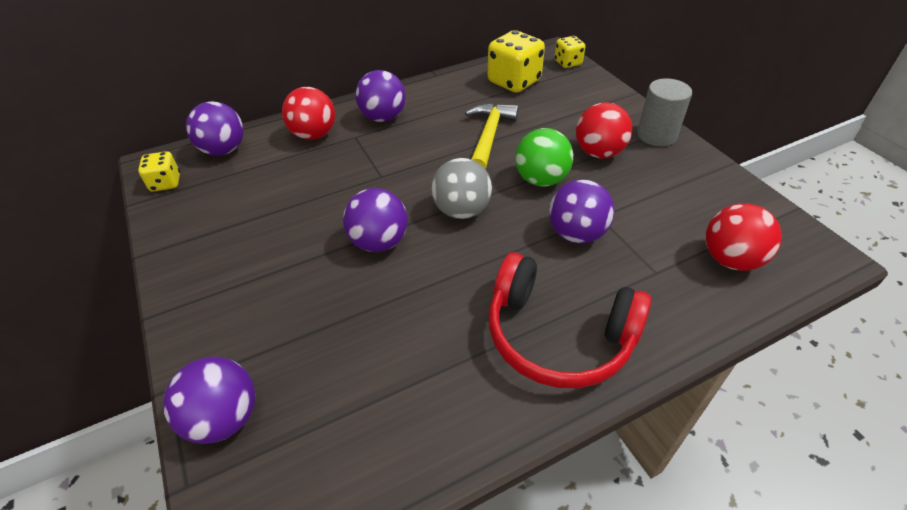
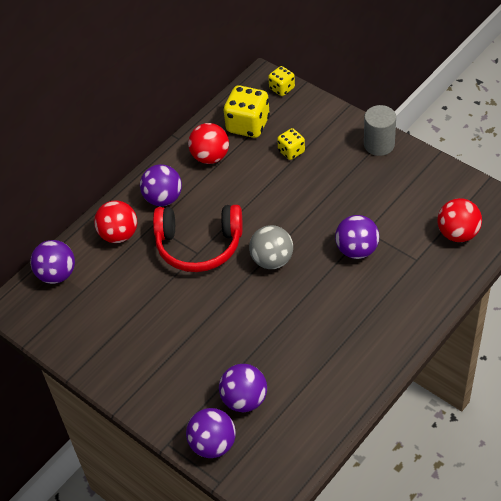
camera: 20 degrees left, 5 degrees up
(166, 183) = (36, 318): yellow dice -> yellow dice (291, 151)
(379, 242) = (230, 305): purple ball -> purple ball (244, 399)
(489, 136) = (257, 188): yellow hammer -> none
(541, 180) = (314, 215): green ball -> none
(558, 335) = (375, 323): red headphones -> red headphones (199, 245)
(598, 152) = (344, 176): red ball -> red ball (210, 157)

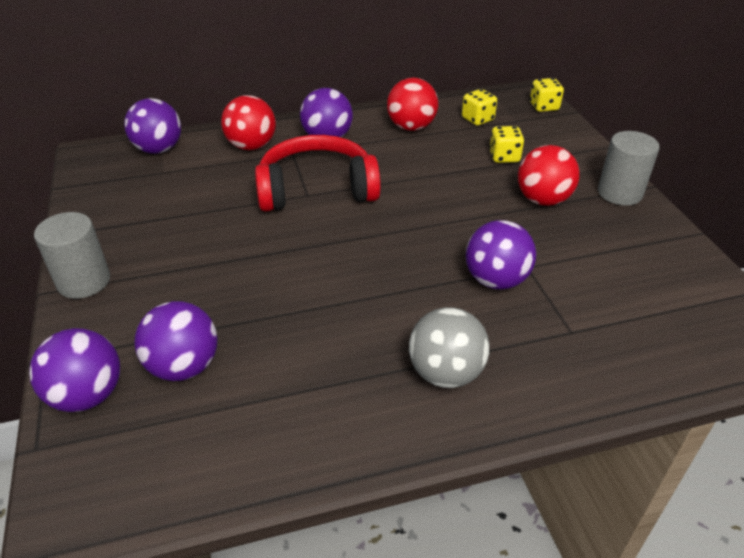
camera: 30 degrees right, 10 degrees down
(130, 391) = (84, 281): none -> grey cylinder
(199, 245) = (317, 189): red headphones -> red headphones turned 135 degrees clockwise
(248, 125) = (477, 119): yellow dice -> yellow dice, size x0.56
(272, 260) = (380, 239): grey ball -> grey ball (445, 373)
(457, 233) = (661, 331): red ball -> red ball (543, 200)

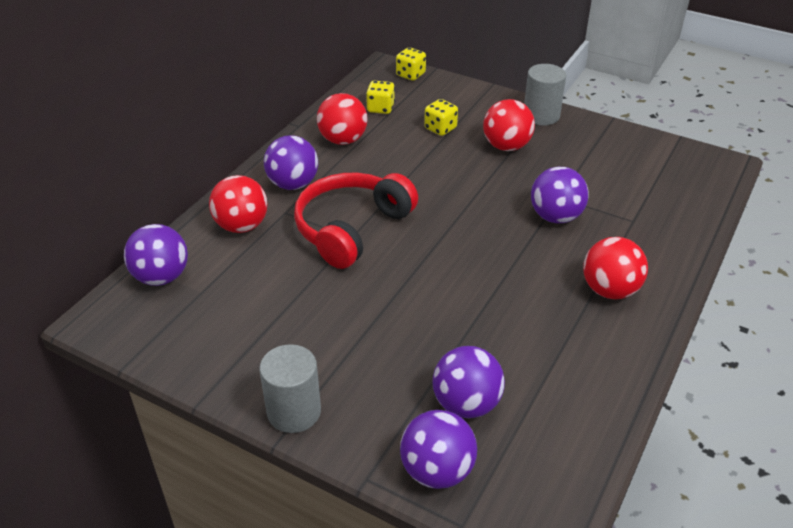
camera: 45 degrees left, 0 degrees up
(445, 373) = (609, 290): grey ball -> red ball

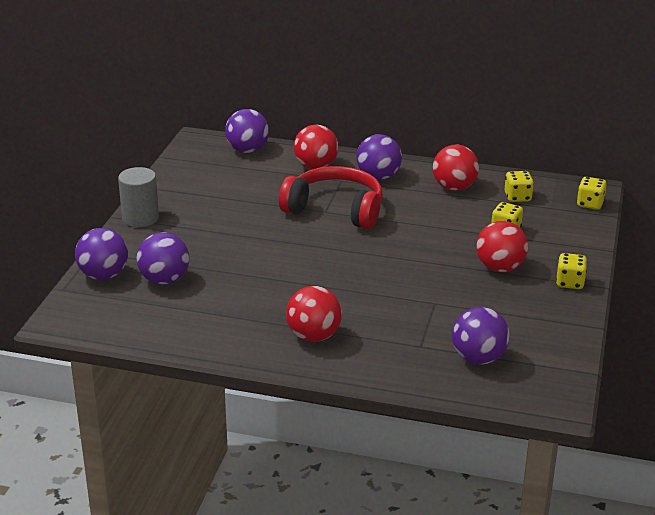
camera: 75 degrees right, 10 degrees down
(541, 116) = (570, 283): grey cylinder -> yellow dice
(555, 217) = (403, 302): purple ball -> purple ball (478, 358)

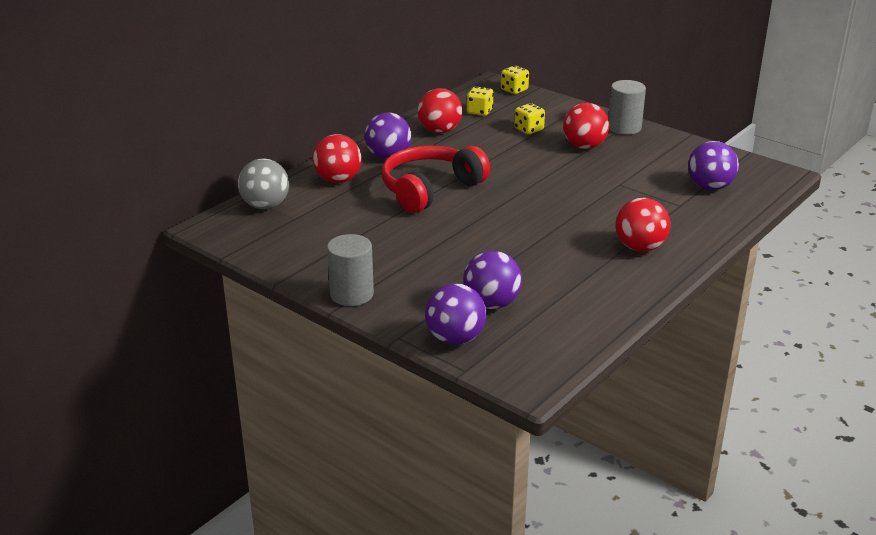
camera: 65 degrees left, 0 degrees up
(247, 150) = (265, 206): purple ball -> grey ball
(570, 283) = (624, 127): yellow dice -> grey cylinder

